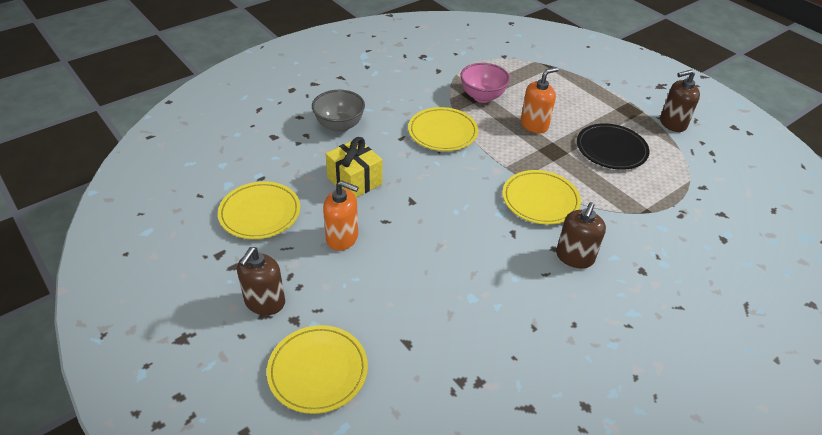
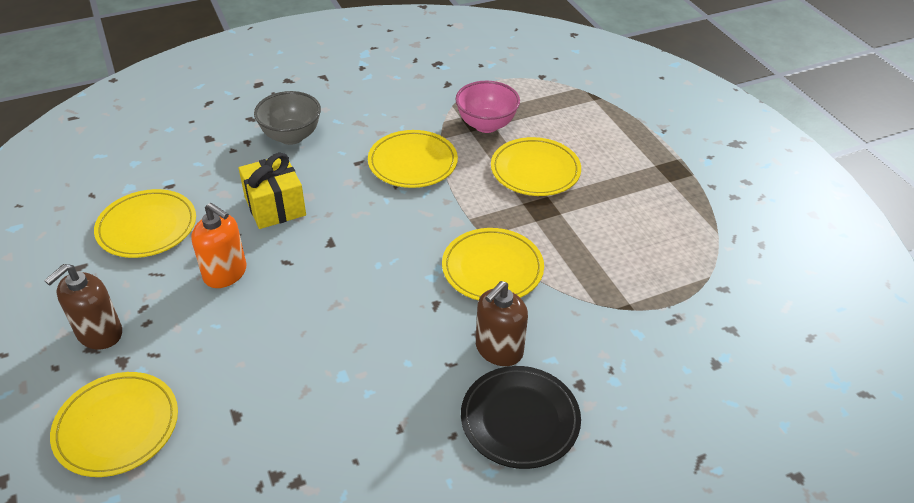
camera: 15 degrees right, 0 degrees up
(534, 125) = (535, 170): orange soap dispenser -> yellow plate
(611, 149) = (621, 218): black plate -> black plate (520, 419)
(672, 123) = (725, 196): brown soap dispenser -> none

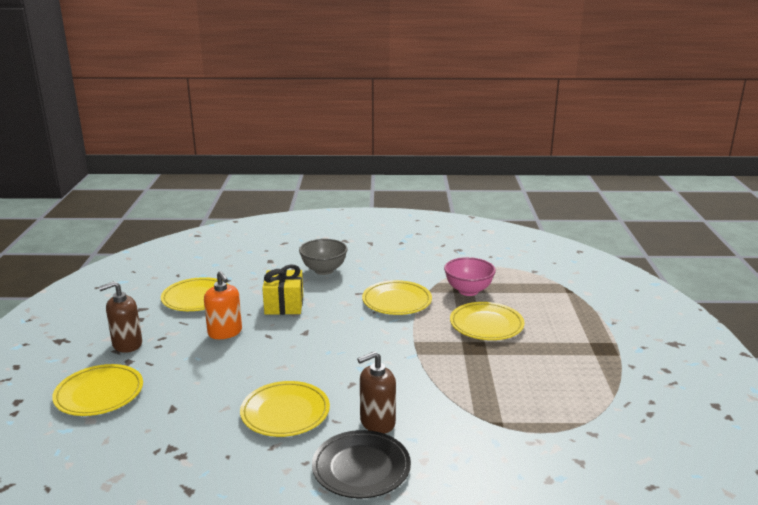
camera: 25 degrees right, 20 degrees down
(492, 268) = (409, 374): yellow plate -> yellow plate (285, 412)

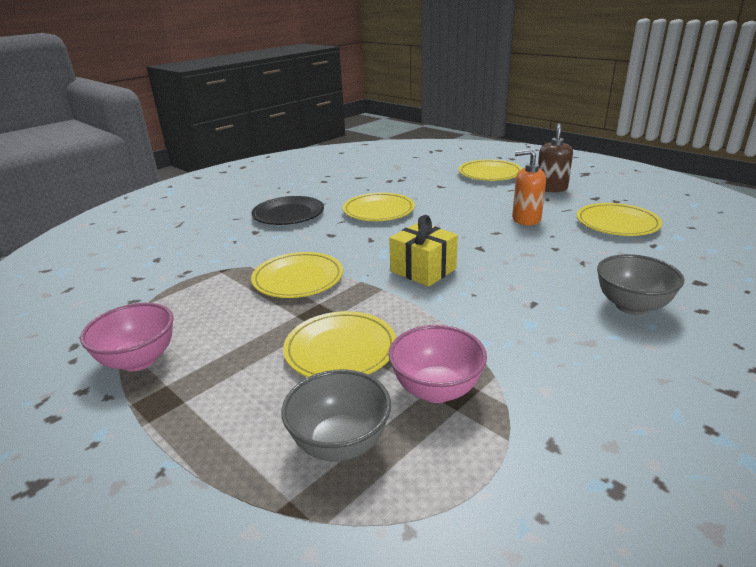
camera: 135 degrees right, 5 degrees up
(284, 305) = (552, 255): yellow gift -> yellow gift (423, 270)
(377, 422) = (314, 232): brown soap dispenser -> none
(396, 301) = (480, 318): yellow plate -> yellow plate (298, 279)
(531, 296) = (340, 443): none -> grey bowl
(605, 378) = (139, 360): none -> pink bowl

